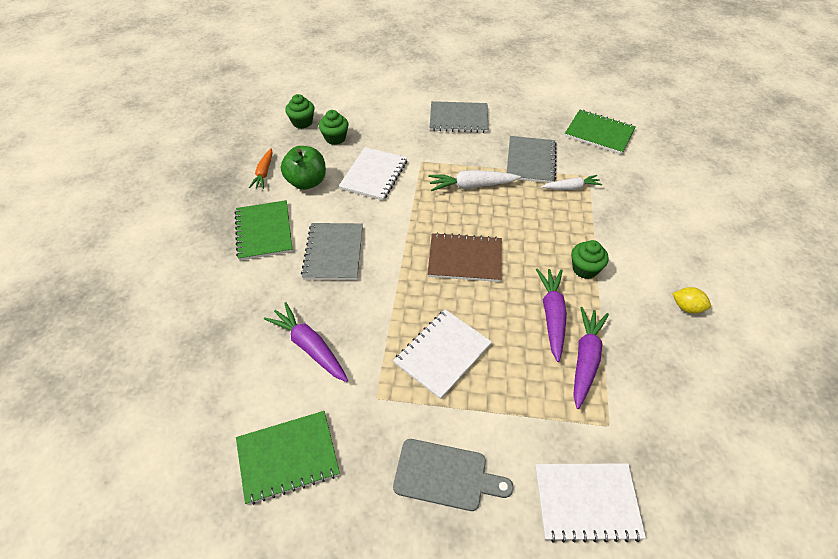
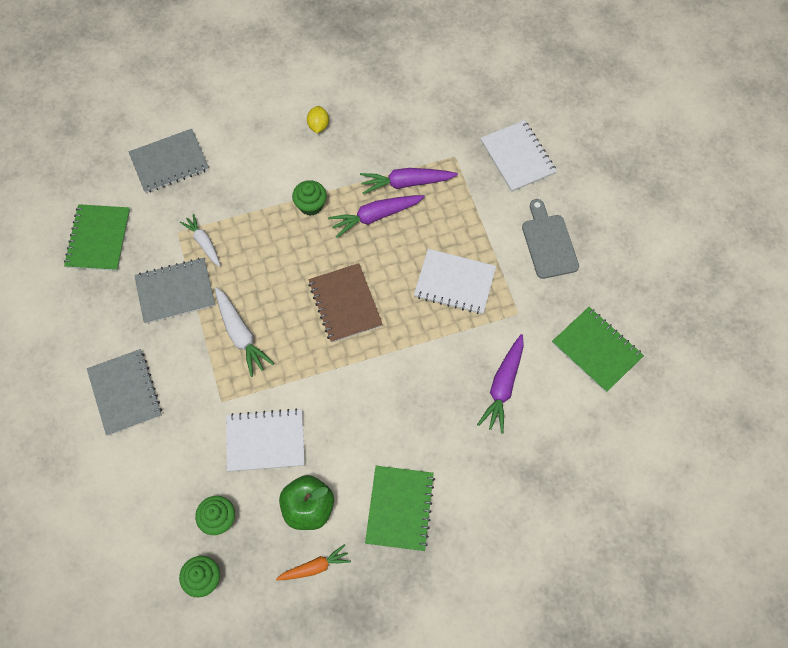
camera: 115 degrees left, 15 degrees up
(264, 231) = (399, 508): green notebook -> green notebook turned 45 degrees counterclockwise
(333, 252) = (393, 423): grey notebook -> grey notebook (169, 162)

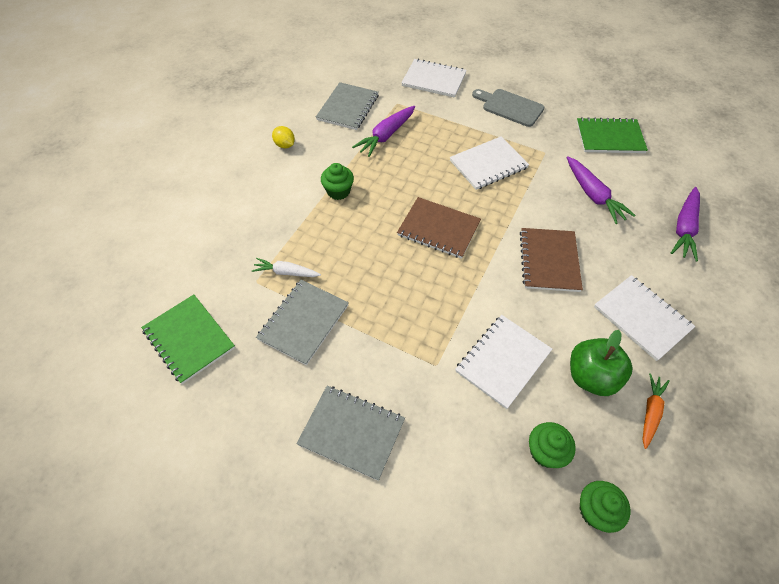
camera: 45 degrees left, 10 degrees down
(169, 162) = (192, 242): grey notebook -> grey notebook (348, 107)
(240, 335) = (392, 308): white carrot -> none
(375, 216) = (391, 166): purple carrot -> purple carrot (684, 228)
(392, 404) = (549, 261): none -> brown notebook
(399, 508) = (642, 318): green notebook -> white notebook

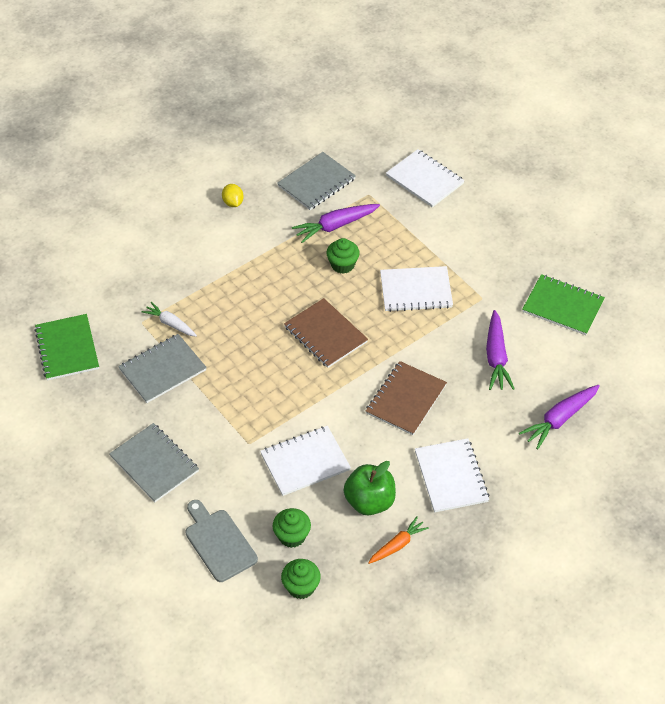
camera: 25 degrees right, 5 degrees down
(338, 191) = (256, 267): green cupcake -> green cupcake (342, 265)
(510, 107) = (483, 238): grey cutting board -> grey cutting board (219, 543)

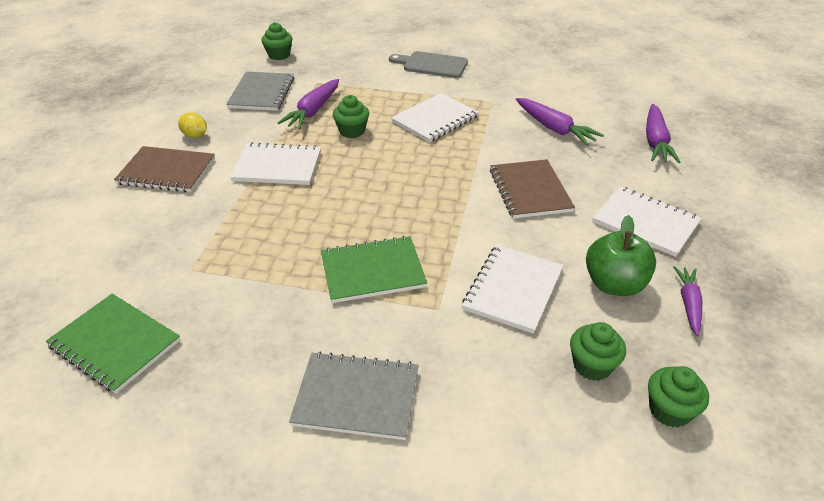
camera: 40 degrees left, 10 degrees down
(162, 370) = (263, 297): grey notebook -> none
(170, 323) = (228, 253): white carrot -> none
(219, 543) = (530, 430): grey cutting board -> grey cutting board (432, 65)
(325, 334) = (399, 182): brown notebook -> brown notebook (167, 171)
(370, 142) = (279, 55): none -> green cupcake
(398, 545) = (688, 304): orange carrot -> purple carrot
(424, 180) = (352, 58): white notebook -> white notebook (277, 166)
(563, 306) = (552, 80): green notebook -> green notebook (372, 271)

